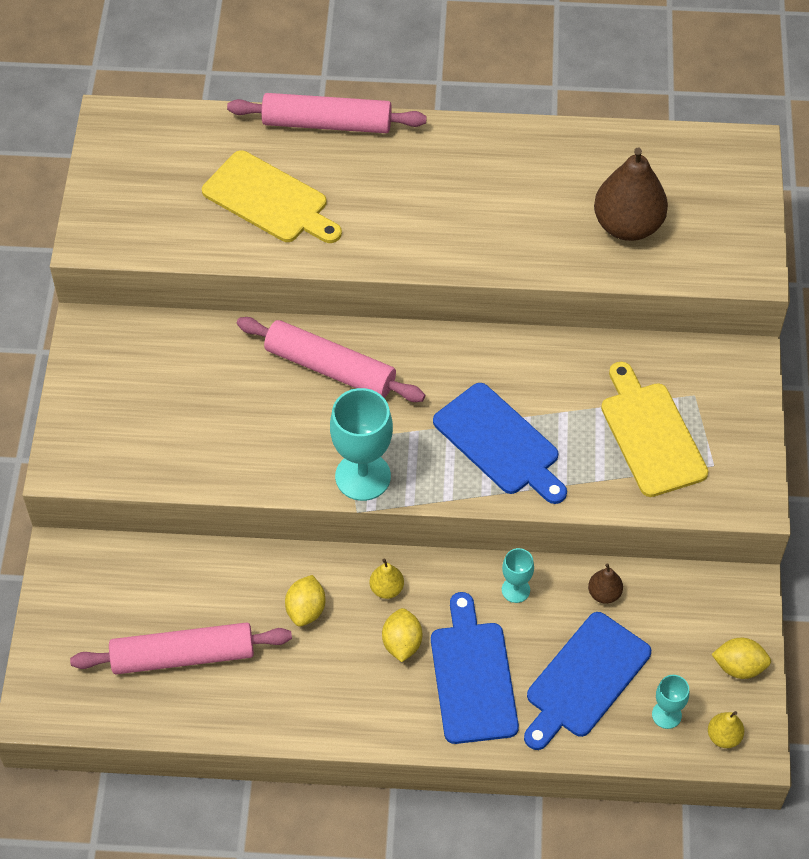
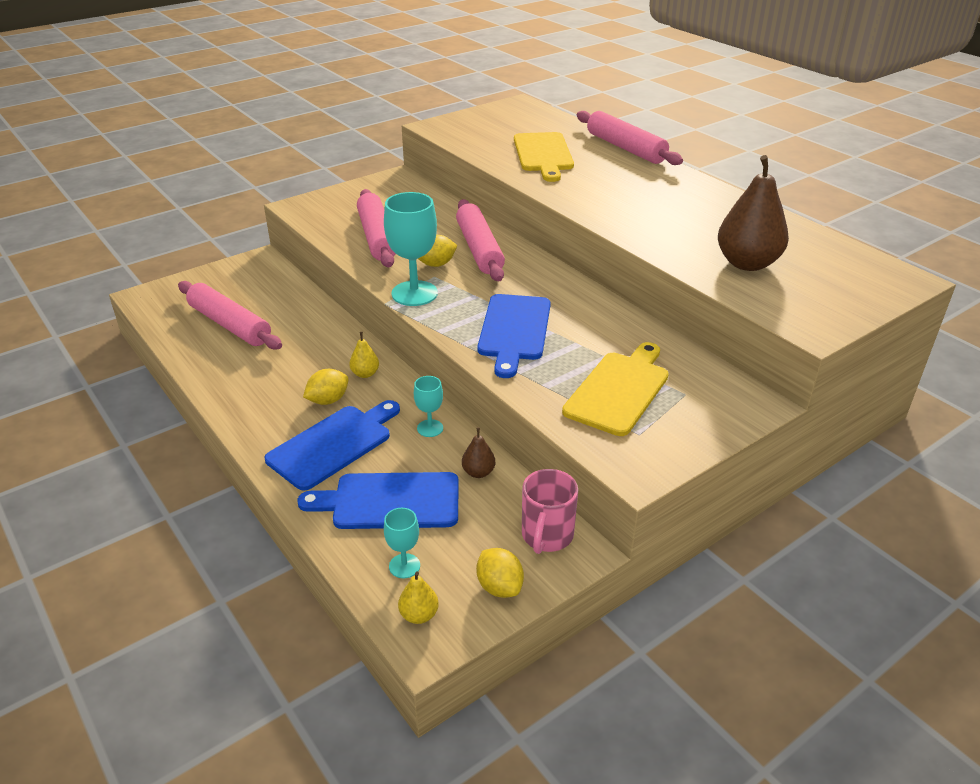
camera: 50 degrees right, 20 degrees down
(216, 436) = (377, 237): none -> pink rolling pin
(306, 610) = (312, 351): yellow lemon -> yellow lemon (436, 264)
(714, 599) = (547, 536): none -> pink mug

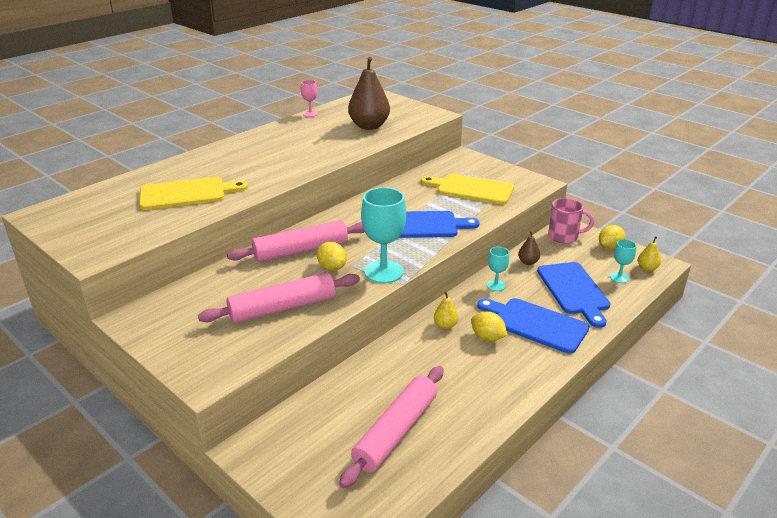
camera: 100 degrees left, 5 degrees down
(625, 148) = (177, 162): pink rolling pin -> none
(793, 222) = (310, 114): none -> pink goblet

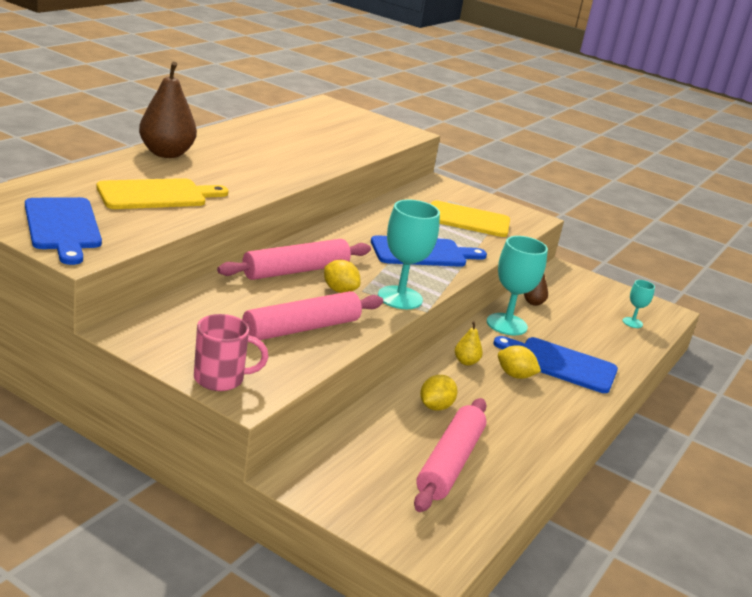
camera: 15 degrees left, 5 degrees down
(310, 114) = (261, 118): pink goblet -> none
(369, 126) = (339, 138): brown pear -> brown pear (166, 153)
(496, 285) = (506, 324): turquoise goblet -> turquoise goblet, size x1.94
(564, 236) = (563, 279): pink mug -> pink mug (220, 379)
(574, 291) = (590, 333): blue cutting board -> blue cutting board (63, 227)
(609, 247) = (613, 292): yellow lemon -> yellow lemon (435, 407)
(647, 268) = (657, 315): yellow pear -> none

